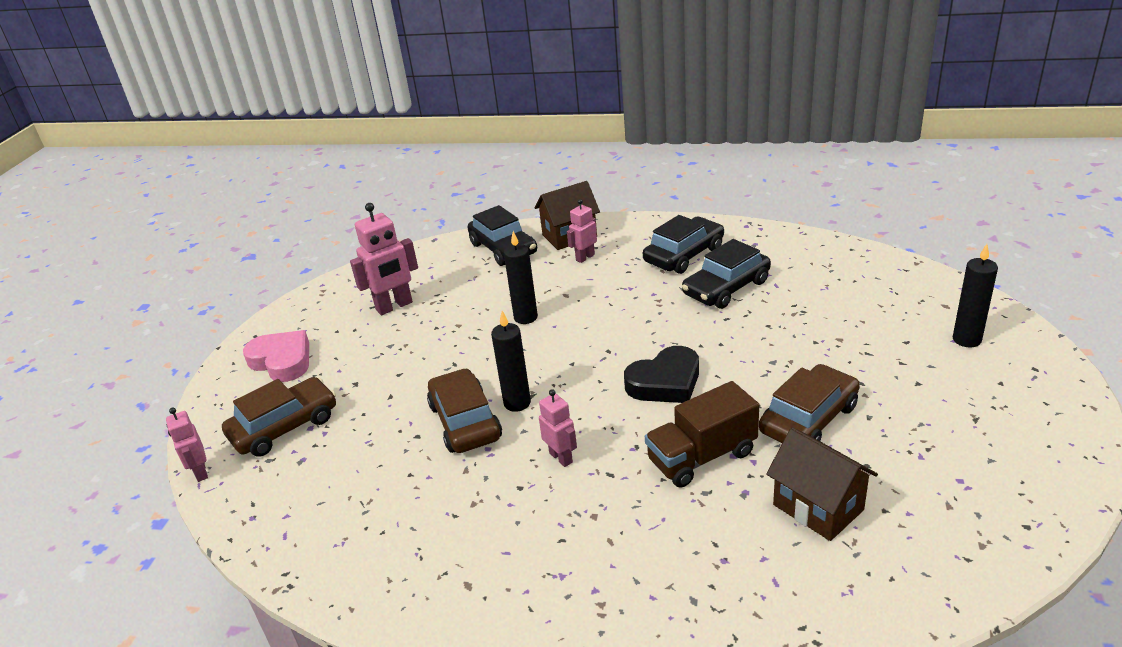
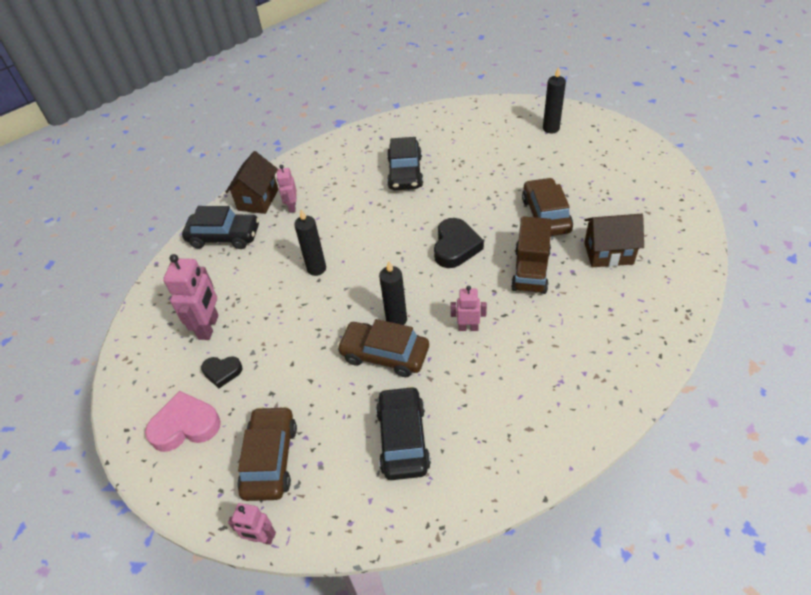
camera: 50 degrees left, 15 degrees up
(353, 343) = (222, 372): none -> black heart
(684, 255) = (351, 168): black car -> black car (403, 439)

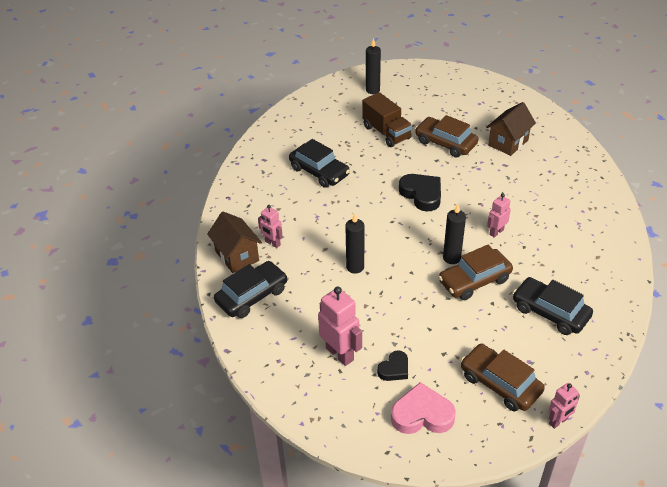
camera: 50 degrees left, 5 degrees down
(185, 426) = (422, 414): pink heart -> pink heart turned 60 degrees clockwise
(530, 270) = (483, 179): brown truck -> brown truck (386, 132)

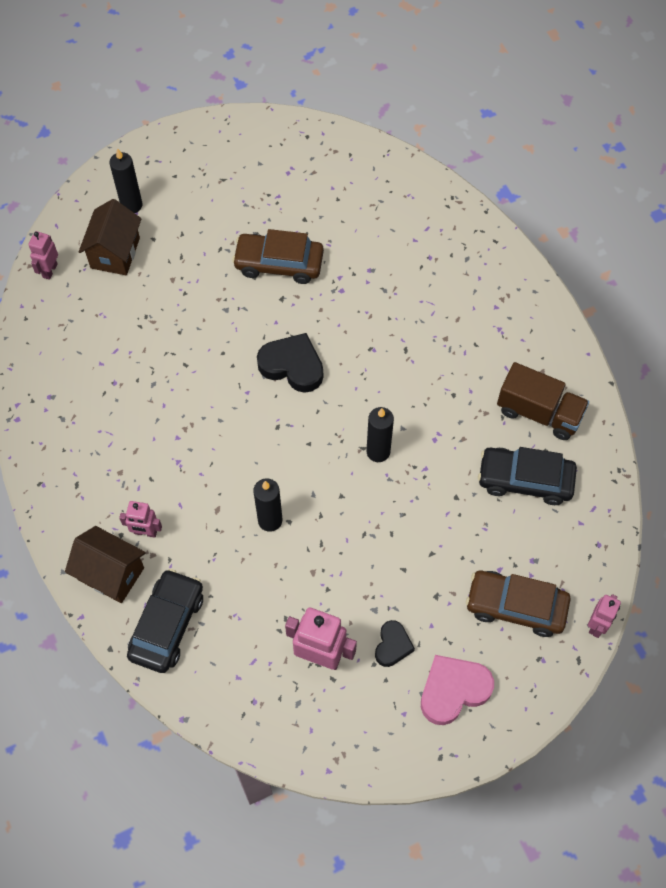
camera: 30 degrees left, 20 degrees up
(319, 171) = (139, 385): black car -> none
(386, 132) = (192, 277): brown truck -> brown truck (539, 412)
(474, 280) = (421, 474): brown car -> none
(496, 232) = (411, 387): pink robot -> pink robot (49, 270)
(508, 143) = (357, 229): brown house -> brown house (115, 253)

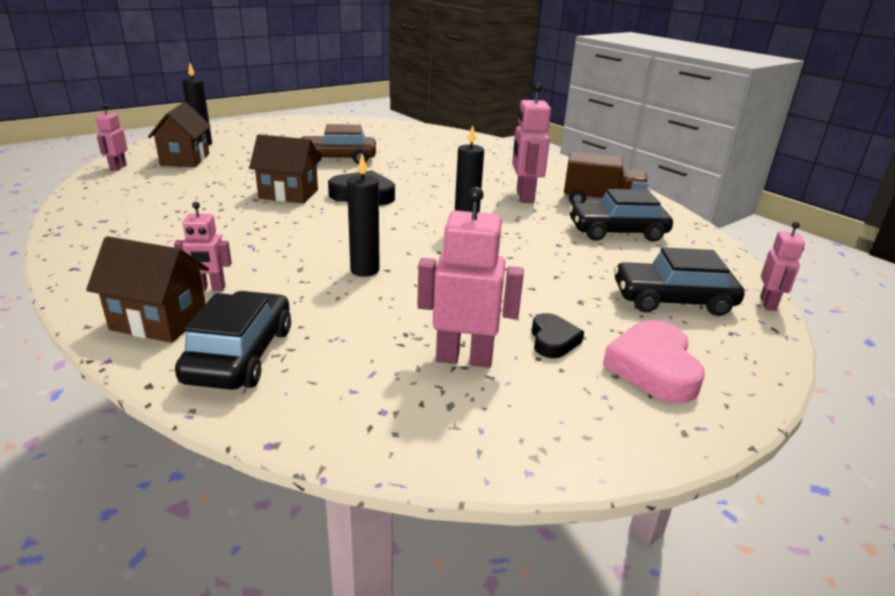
camera: 15 degrees left, 35 degrees down
(218, 356) = (288, 194): none -> brown house
(453, 690) = (653, 368): pink heart -> pink heart turned 45 degrees counterclockwise
(460, 389) = (524, 197): none -> pink robot
(516, 606) = (672, 300): brown car -> black car

